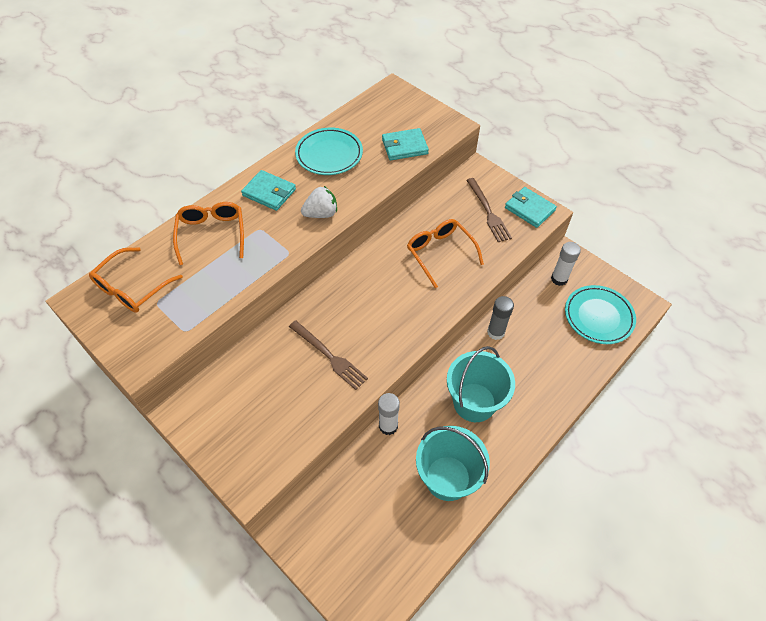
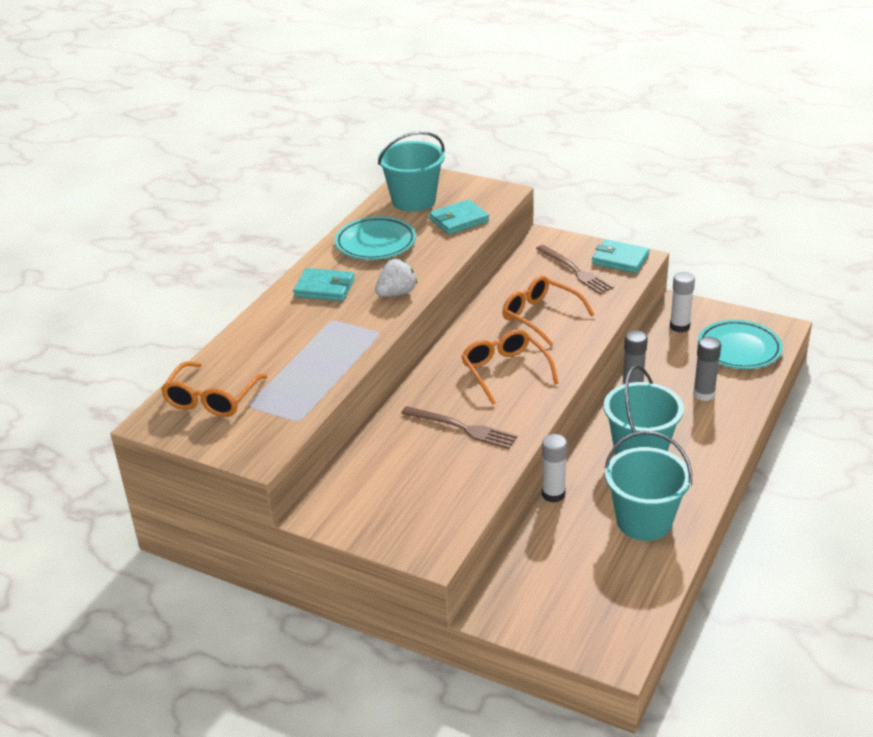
camera: 15 degrees left, 20 degrees down
(212, 234) = (278, 336): orange glasses -> orange glasses (505, 371)
(378, 116) = (413, 200): none -> turquoise bucket
(550, 357) = (704, 394): none -> grey glue stick

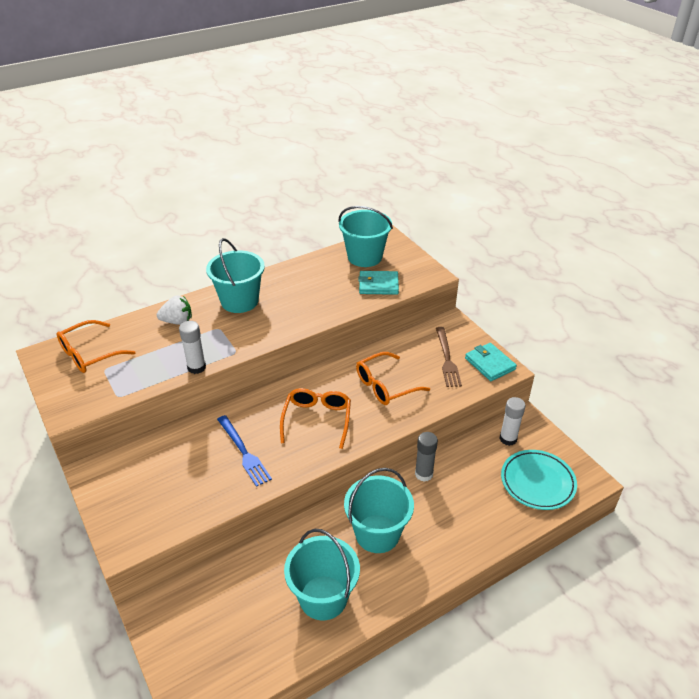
camera: 30 degrees right, 5 degrees up
(324, 288) = (239, 301): turquoise wallet -> turquoise bucket
(375, 243) = (306, 280): turquoise plate -> none
(396, 293) = (278, 326): white strawberry -> white strawberry (177, 321)
(462, 428) = (243, 452): brown fork -> blue fork
(540, 316) = (385, 386): orange glasses -> orange glasses turned 105 degrees counterclockwise
(553, 494) = (283, 535): white glue stick -> white glue stick (196, 367)
(704, 394) = (472, 509): grey glue stick -> none

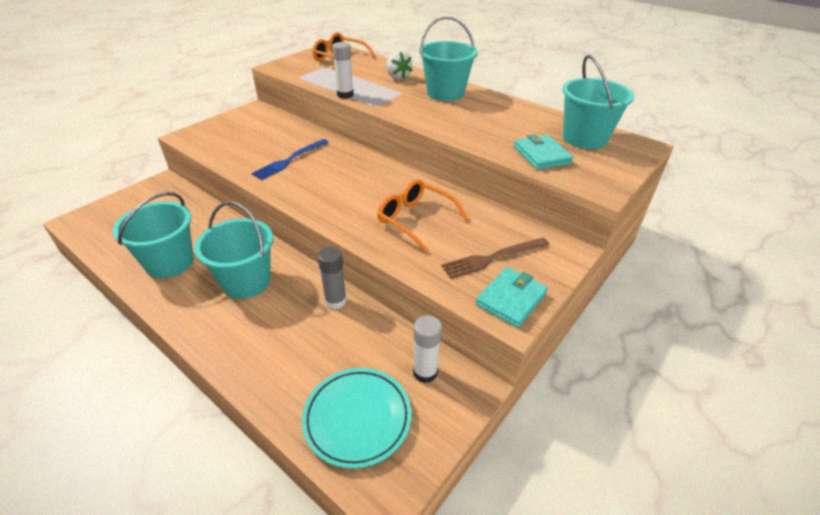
camera: 70 degrees right, 0 degrees up
(317, 420) = (344, 187): orange glasses -> none

